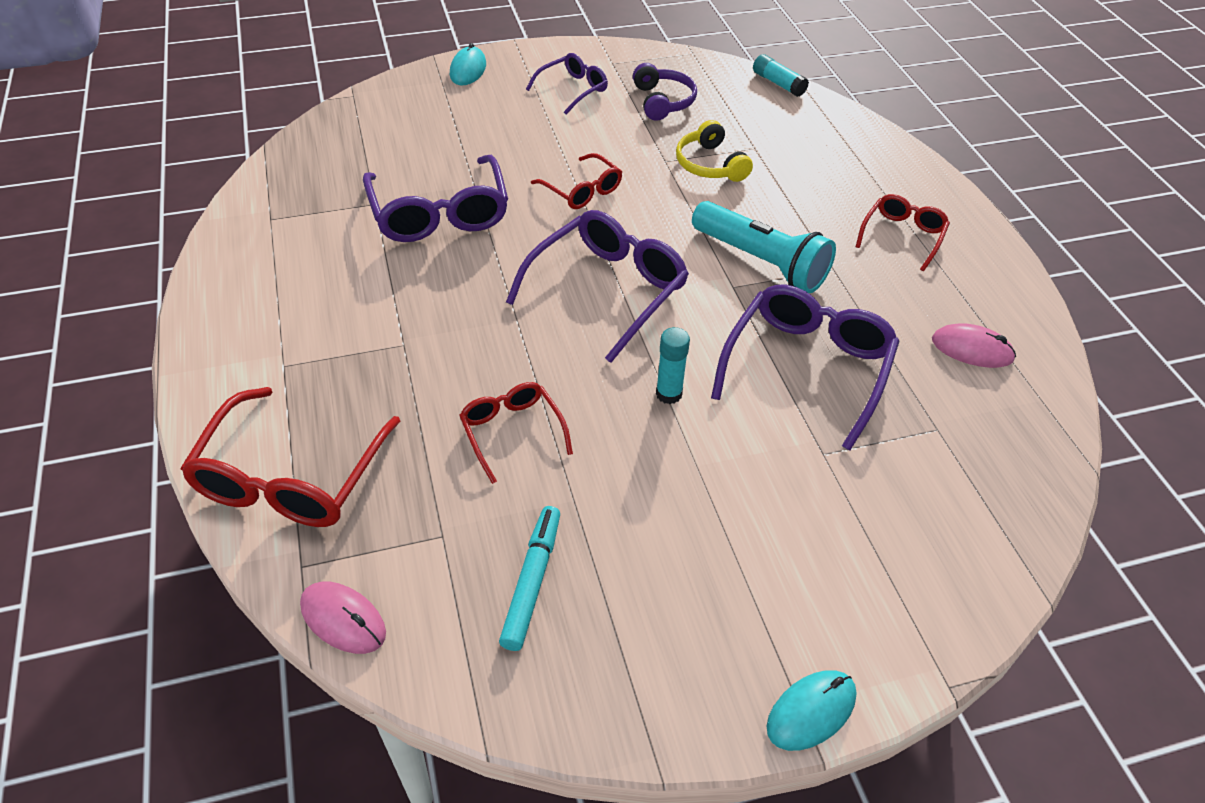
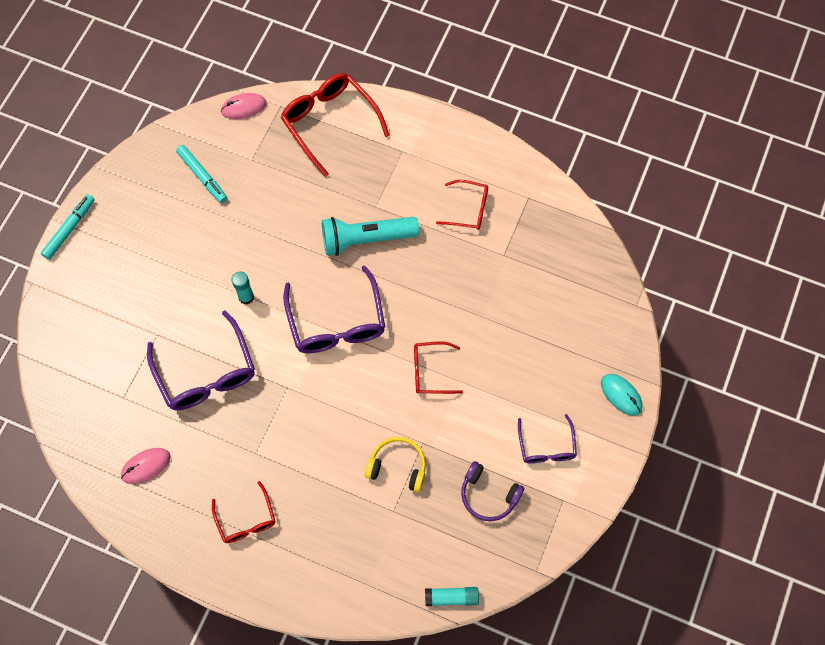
camera: 130 degrees right, 20 degrees up
(439, 214) = (468, 281): purple glasses -> none
(512, 432) = (282, 217): red glasses -> red glasses (469, 209)
(761, 262) = (293, 419): turquoise flashlight -> turquoise flashlight (366, 239)
(811, 711) = (69, 229): turquoise mouse -> turquoise marker

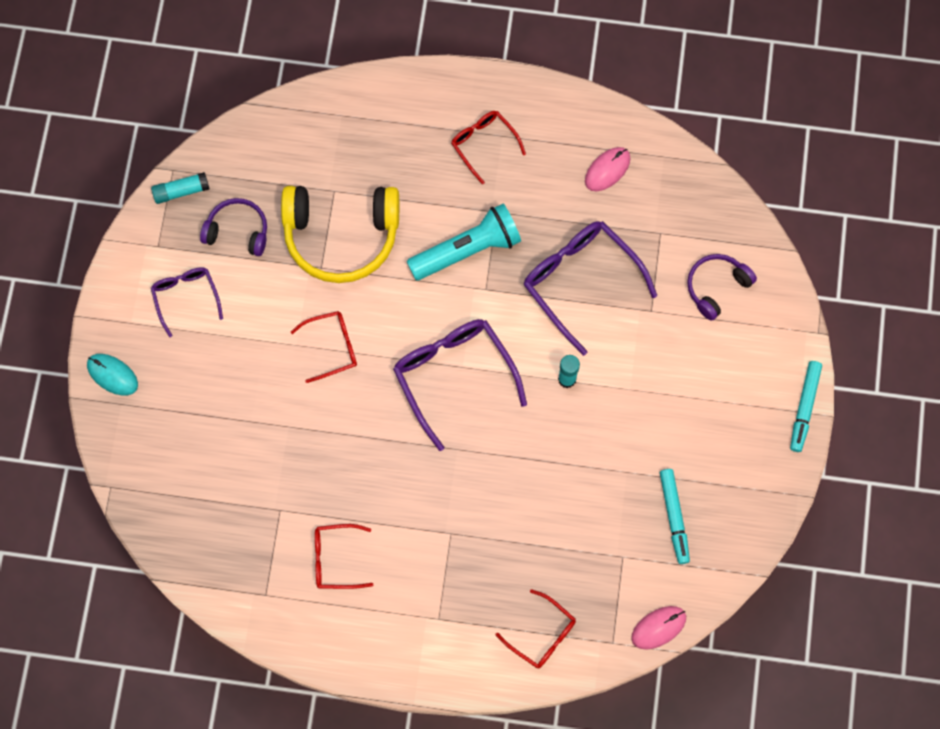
camera: 165 degrees right, 5 degrees up
(96, 340) = (716, 287): none -> purple headphones
(202, 176) = (674, 517): turquoise marker -> turquoise marker turned 135 degrees counterclockwise
(329, 122) = (542, 635): red glasses -> red glasses, size x0.57
(366, 239) = (449, 487): turquoise flashlight -> turquoise flashlight (467, 250)
(398, 466) = (341, 236): yellow headphones -> yellow headphones, size x1.83
(451, 597) = (253, 124): turquoise glue stick -> turquoise glue stick (181, 191)

